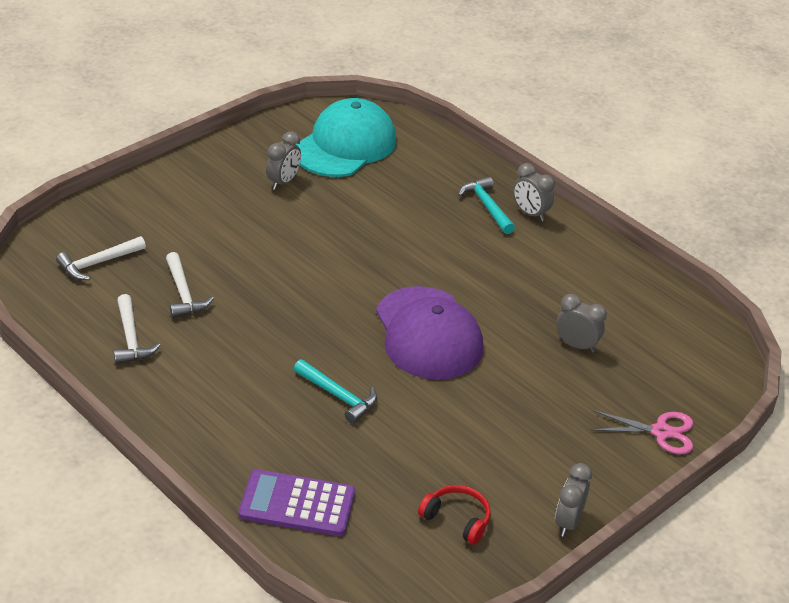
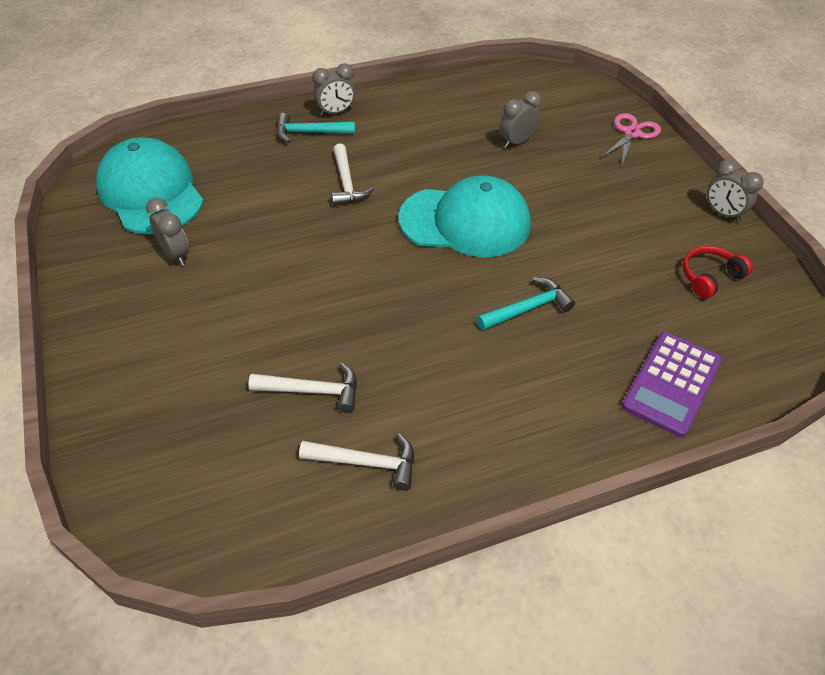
camera: 65 degrees left, 10 degrees up
(98, 263) = (210, 462): white hammer -> white hammer (346, 183)
(428, 334) = (465, 222): purple cap -> turquoise cap

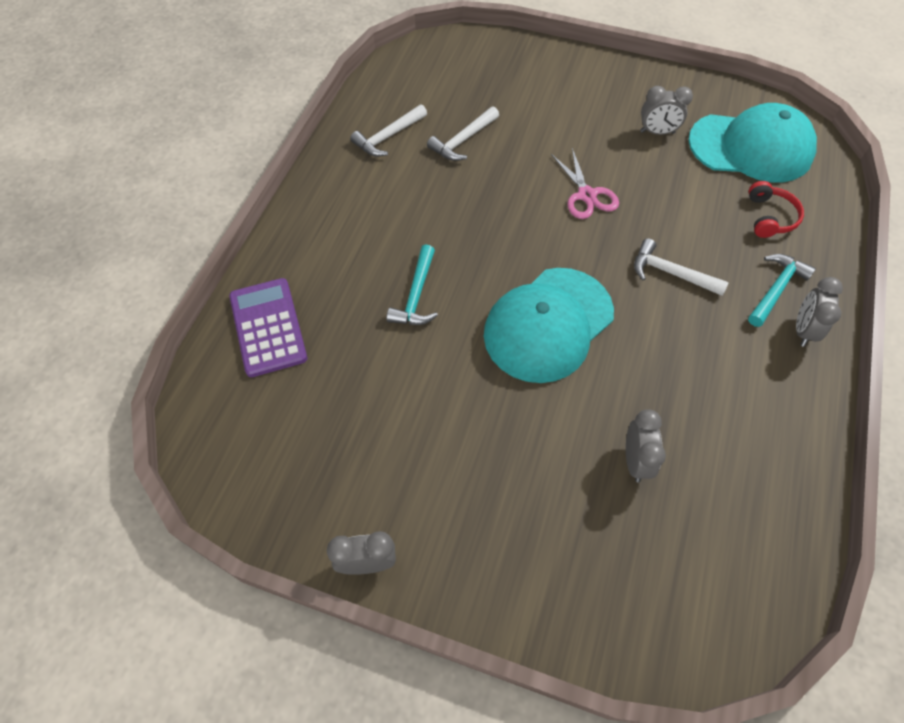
camera: 130 degrees right, 10 degrees up
(632, 133) = (562, 606): pink scissors -> pink scissors (586, 195)
(709, 277) = (316, 458): red headphones -> red headphones (769, 217)

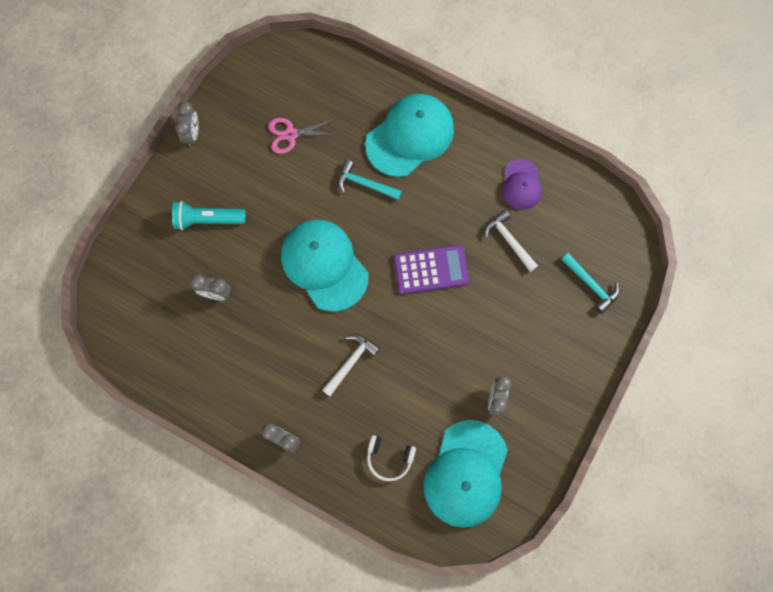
camera: 100 degrees right, 15 degrees up
(268, 327) = (357, 91): purple calculator -> purple calculator (431, 270)
(336, 254) = (410, 136): none -> turquoise cap
(388, 137) = (521, 185): white hammer -> purple cap
(518, 500) = (207, 219): none -> turquoise flashlight
(586, 195) = (435, 322): pink scissors -> pink scissors (291, 134)
(769, 217) = (389, 458): red headphones -> white headphones
(776, 289) = (322, 434): turquoise hammer -> turquoise hammer (591, 285)

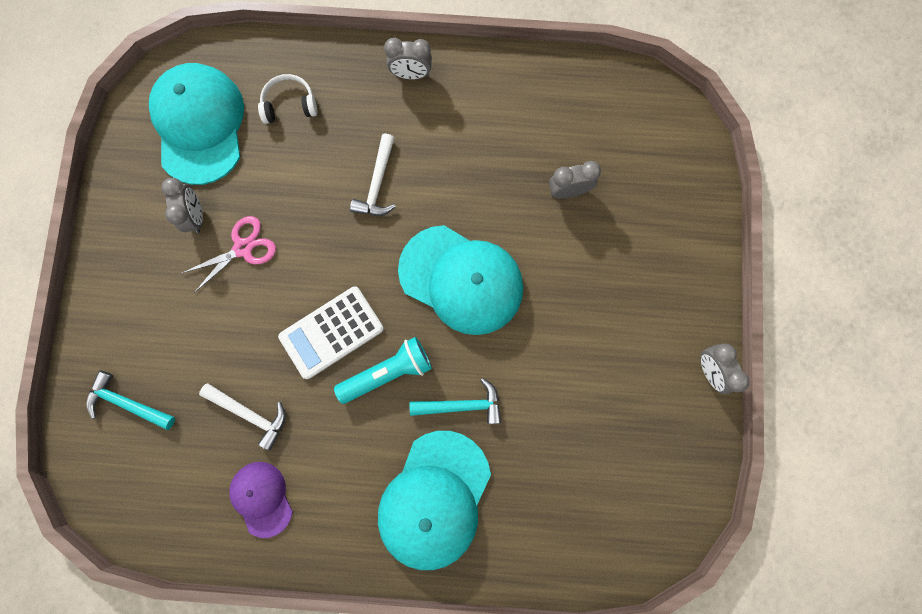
camera: 155 degrees right, 5 degrees up
(207, 219) = (627, 271): turquoise flashlight -> turquoise flashlight (388, 372)
(291, 134) = (588, 428): pink scissors -> pink scissors (243, 248)
(431, 270) = (331, 332): purple calculator -> white calculator

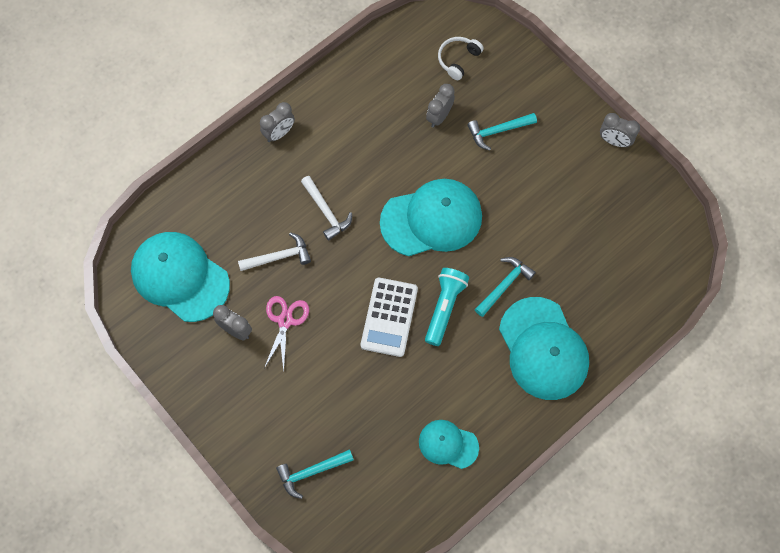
camera: 45 degrees left, 10 degrees down
(250, 414) = (391, 406): white hammer -> white hammer (279, 257)
(262, 498) = (448, 444): purple cap -> turquoise cap
(289, 104) = (223, 215): white headphones -> white headphones (458, 59)
(608, 255) = (498, 131): none -> turquoise hammer

